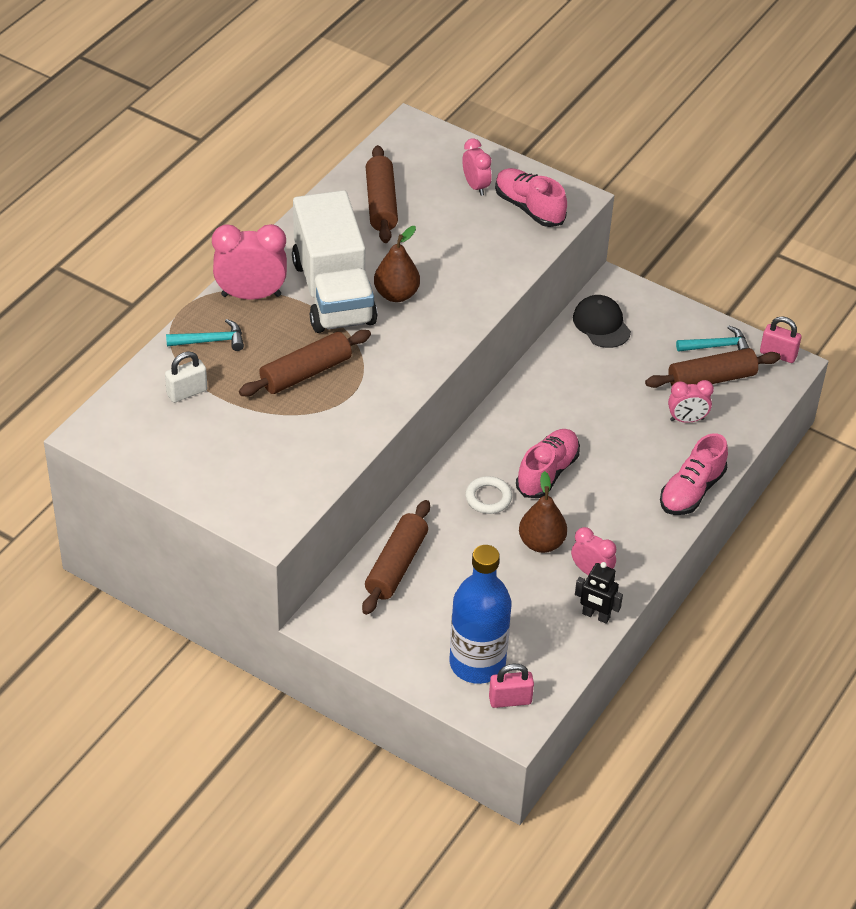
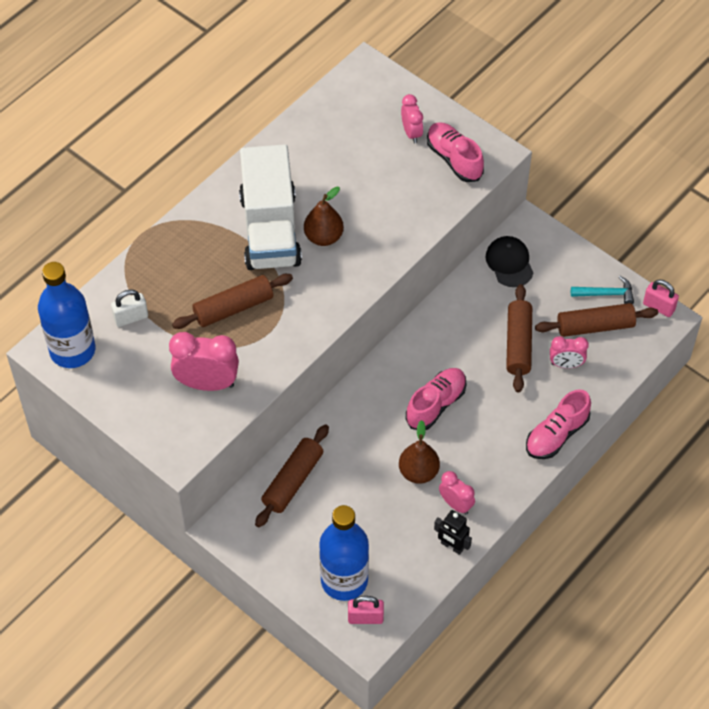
camera: 10 degrees right, 10 degrees up
(123, 431) = (72, 350): none -> blue bottle
(210, 341) = (158, 269): turquoise hammer -> none
(251, 295) = (200, 227): pink clock -> pink clock (207, 383)
(381, 203) = (326, 144): brown rolling pin -> brown rolling pin (518, 344)
(488, 498) = (381, 424): white ring -> none

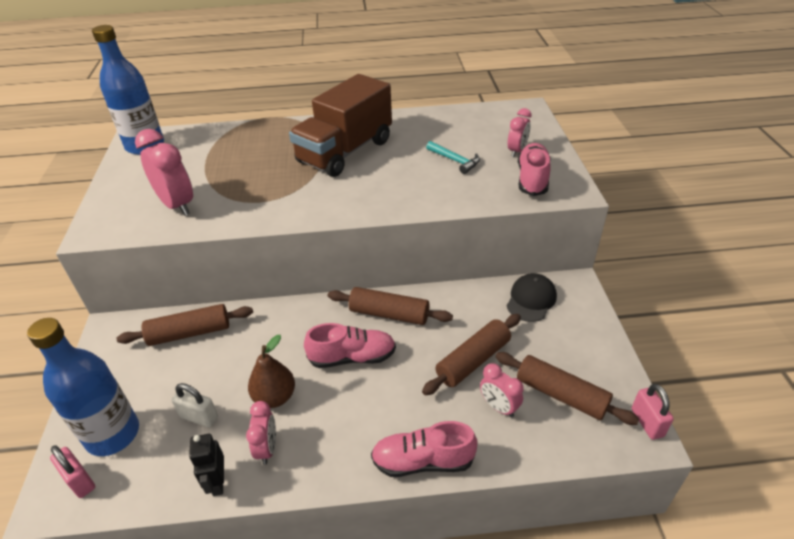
camera: 45 degrees right, 15 degrees down
(131, 318) = (198, 149): white padlock -> white padlock (199, 417)
(233, 308) = (259, 176): brown rolling pin -> brown rolling pin (389, 314)
(270, 230) = (345, 151): white truck -> brown truck
(323, 237) = (373, 172): brown pear -> none
(606, 294) = (599, 376): turquoise hammer -> turquoise hammer (455, 160)

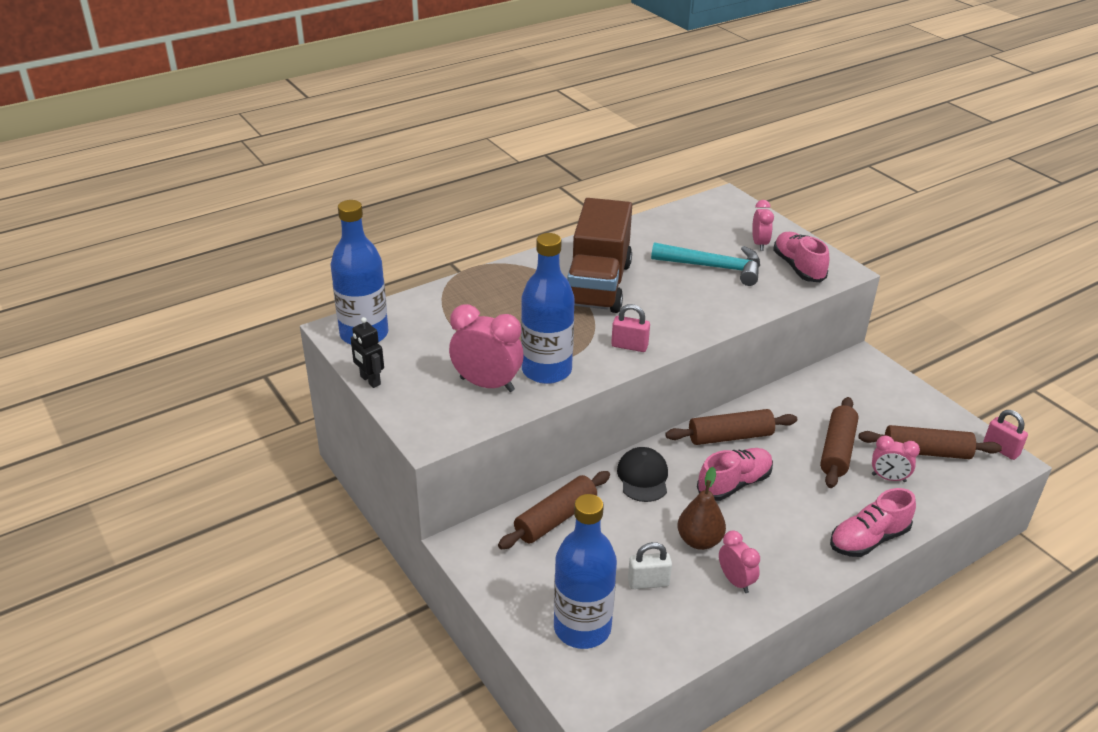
camera: 30 degrees left, 5 degrees down
(80, 481) = (595, 674): pink padlock -> pink padlock (629, 346)
(217, 482) = (721, 622): black robot -> black robot (370, 380)
(230, 207) = (546, 370): none -> blue bottle
(455, 160) = (713, 267): turquoise hammer -> turquoise hammer, size x1.71
(531, 299) = (839, 384): black cap -> black cap (643, 477)

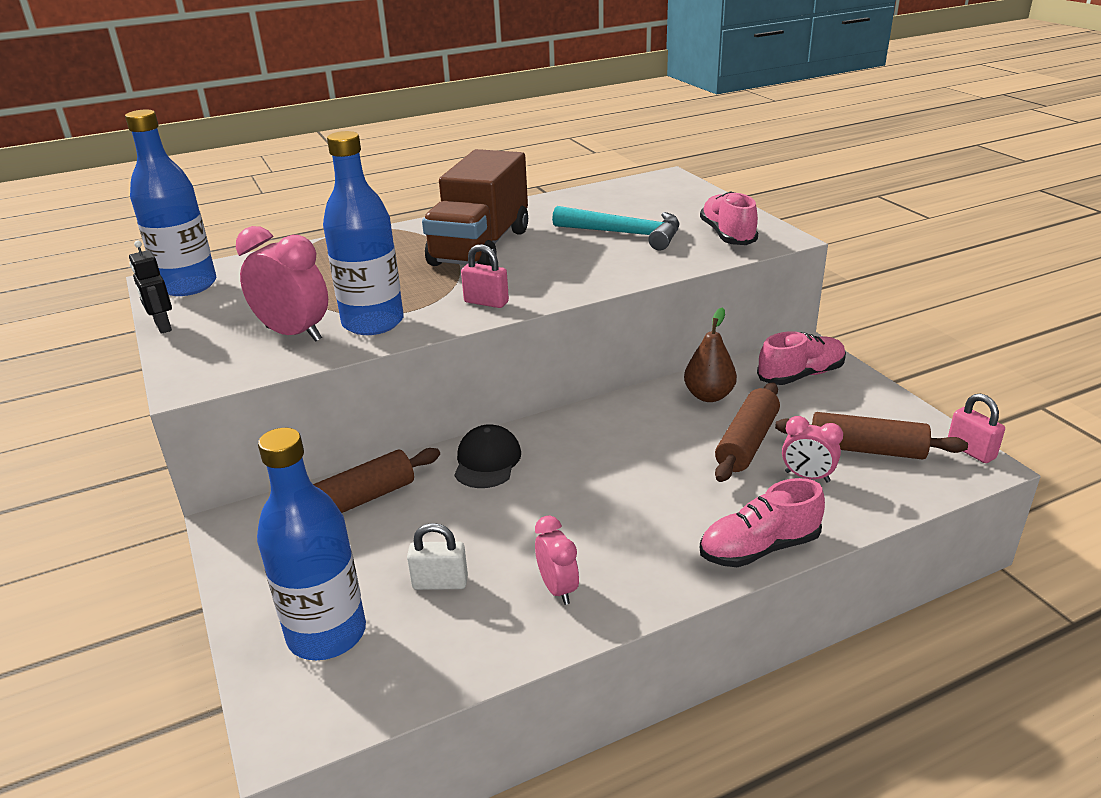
camera: 10 degrees right, 5 degrees down
(699, 540) = (528, 536): brown pear -> brown pear (709, 396)
(730, 437) = (614, 423): brown rolling pin -> none
(734, 484) = (599, 474): pink shoe -> pink shoe (800, 375)
(759, 244) = (689, 215): pink clock -> none

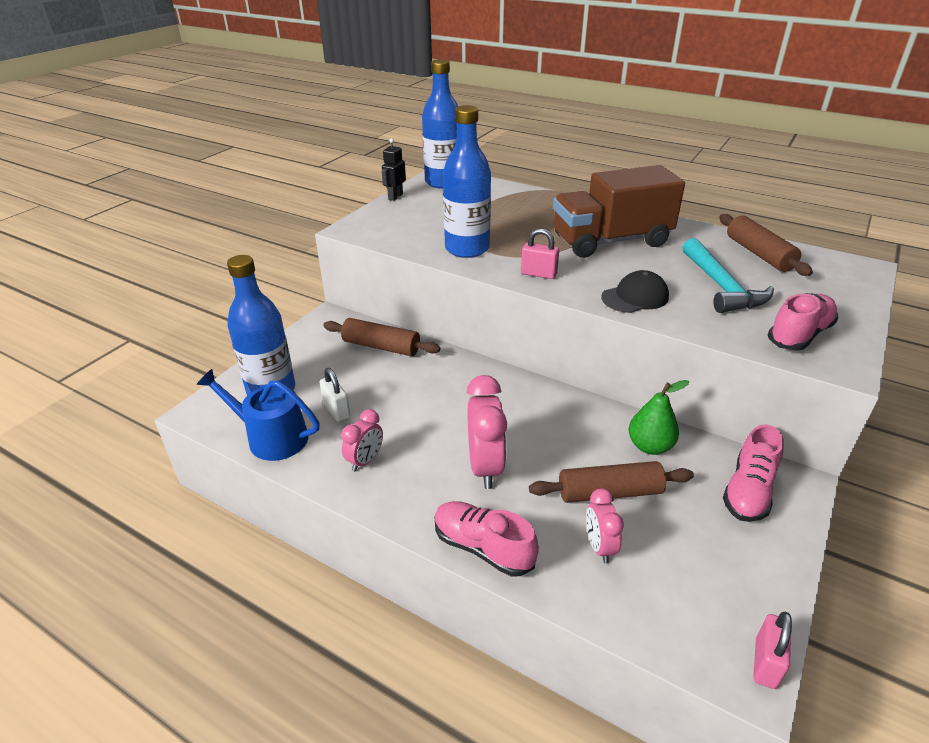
camera: 55 degrees right, 5 degrees up
(294, 334) = (427, 232): pink clock -> pink clock (485, 467)
(429, 663) = (271, 437): none -> blue watering can
(486, 302) = (538, 274): pink padlock -> pink padlock turned 60 degrees counterclockwise
(487, 461) = (461, 375): black cap -> black cap (635, 297)
(709, 396) = (650, 446): brown pear -> green pear
(800, 375) = (748, 491): pink shoe -> pink shoe turned 90 degrees clockwise
(866, 449) = (680, 575): brown rolling pin -> brown rolling pin (758, 254)

